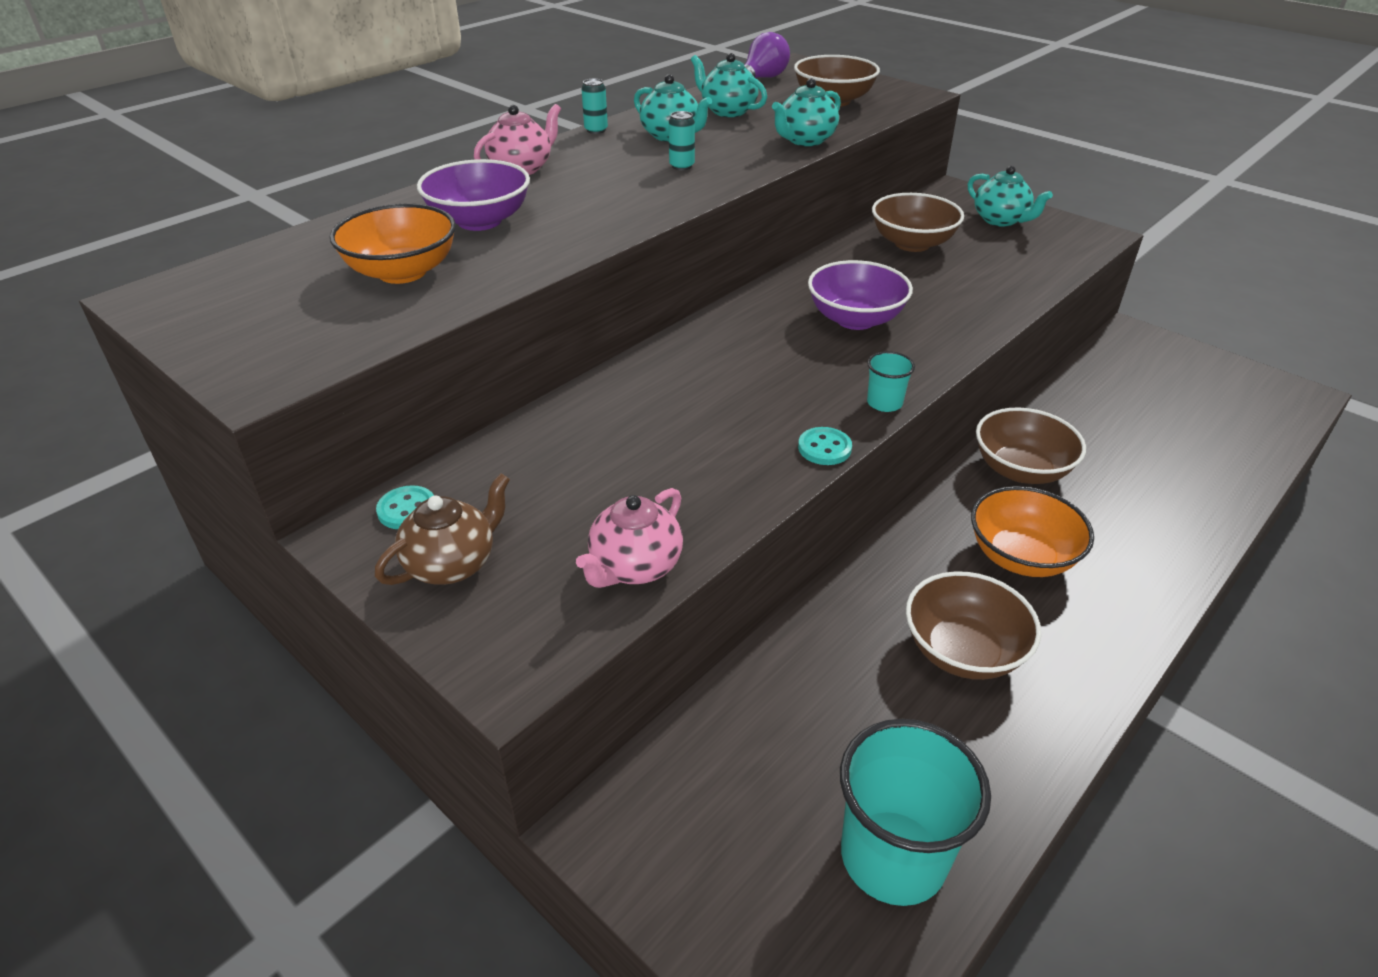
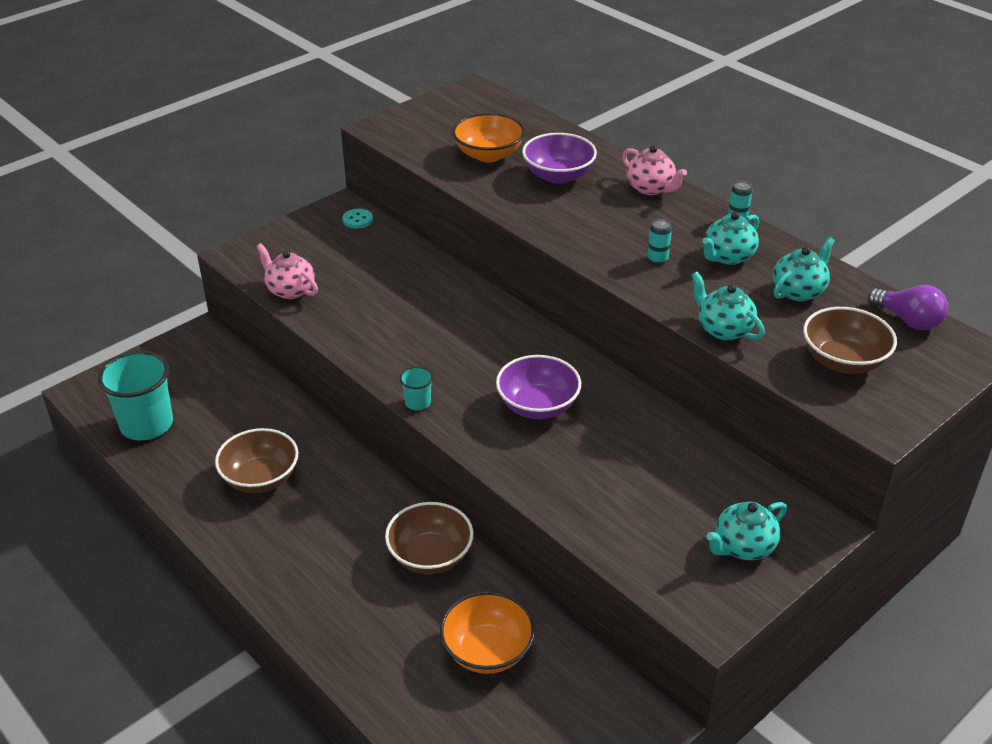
camera: 95 degrees right, 0 degrees up
(452, 563) = (312, 236): brown teapot -> none
(824, 448) = (373, 368): turquoise button -> none
(912, 243) = (681, 466): brown bowl -> none
(1021, 556) = (333, 529): orange bowl -> orange bowl (487, 651)

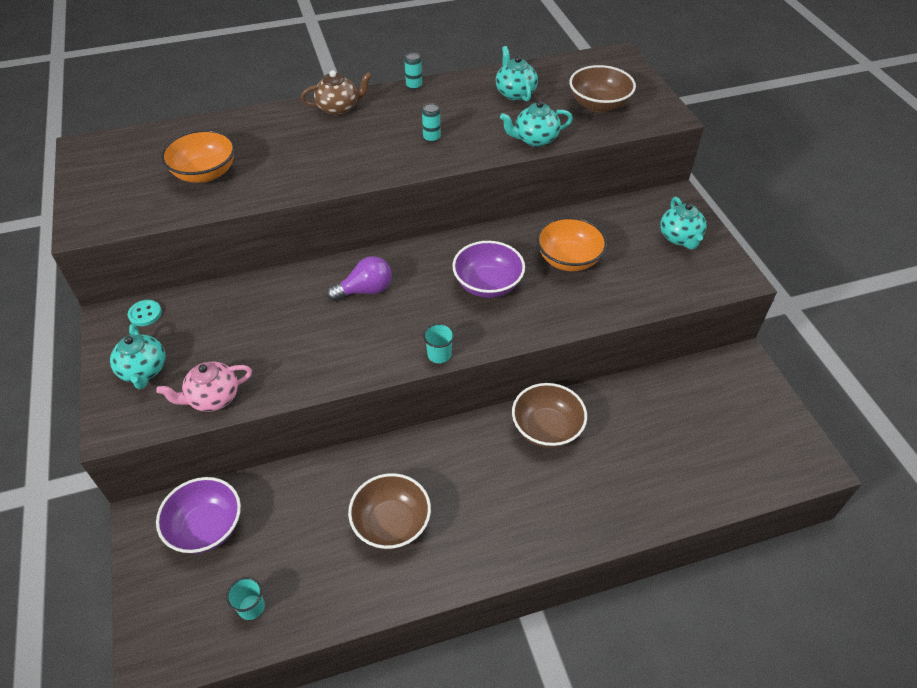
camera: 65 degrees left, 10 degrees up
(146, 424) = (251, 607): turquoise cup -> turquoise cup, size x0.46
(487, 651) = (654, 426): orange bowl -> orange bowl (568, 259)
(558, 176) = (276, 146): purple bowl -> purple bowl (206, 527)
(651, 188) = (339, 108): pink teapot -> brown teapot
(728, 257) = (454, 106): turquoise teapot -> turquoise teapot (144, 371)
(908, 320) = (574, 65): purple light bulb -> purple light bulb (365, 290)

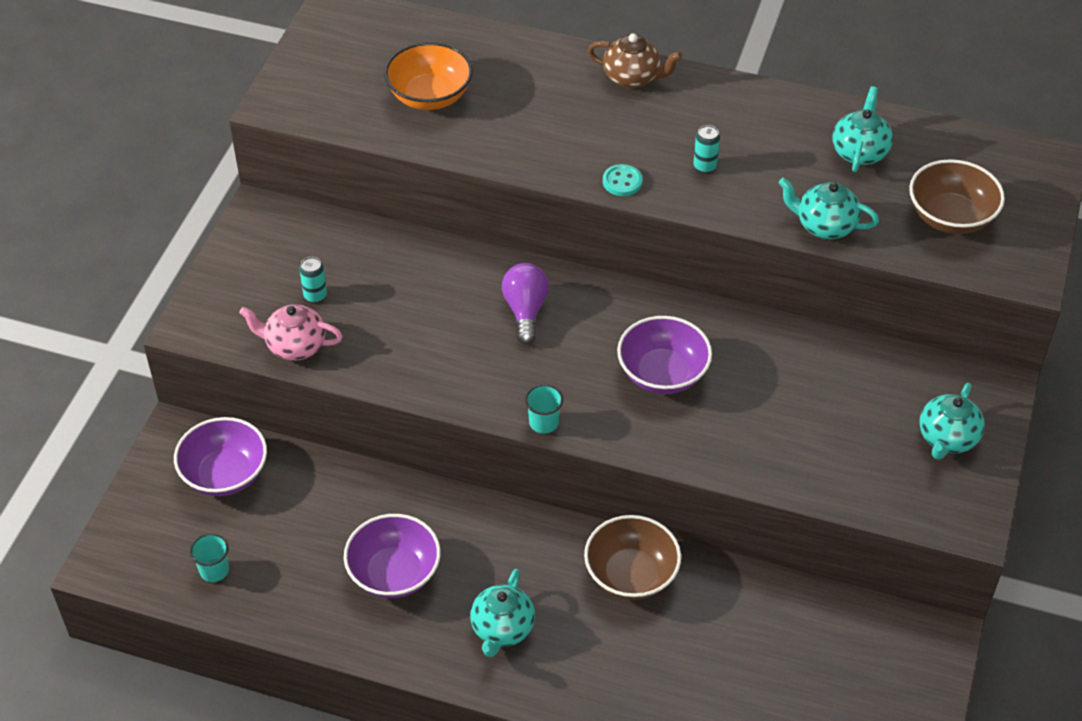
camera: 35 degrees right, 0 degrees up
(144, 371) = (252, 284): turquoise teapot -> turquoise teapot (502, 629)
(145, 314) = (292, 223): turquoise button -> turquoise button (622, 182)
(365, 290) = (525, 311): purple light bulb -> purple light bulb turned 105 degrees counterclockwise
(391, 523) = (394, 573): brown bowl -> purple bowl
(414, 86) = (745, 86): turquoise can -> turquoise can (315, 296)
(568, 259) = (783, 393): orange bowl -> none

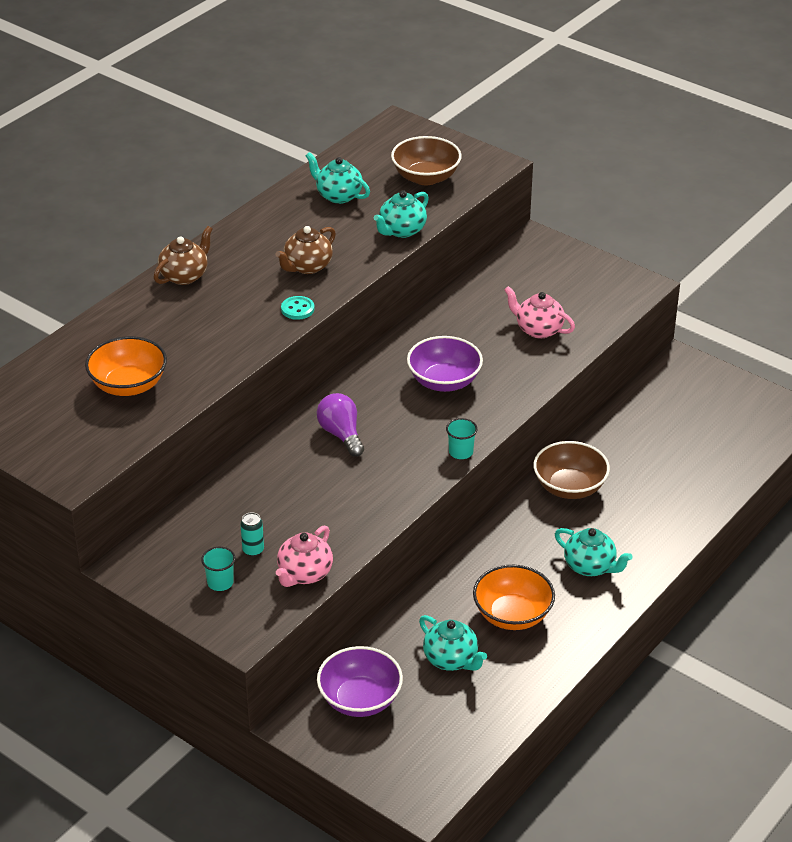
camera: 70 degrees left, 10 degrees down
(214, 570) = (461, 725): turquoise cup -> turquoise cup (220, 582)
(394, 573) = (512, 615): purple bowl -> orange bowl
(525, 311) = (341, 434): purple light bulb -> purple light bulb turned 45 degrees clockwise
(705, 166) = (307, 267): turquoise can -> brown teapot
(810, 437) = (538, 329): none -> pink teapot
(947, 439) = (568, 273): turquoise teapot -> turquoise teapot (451, 659)

